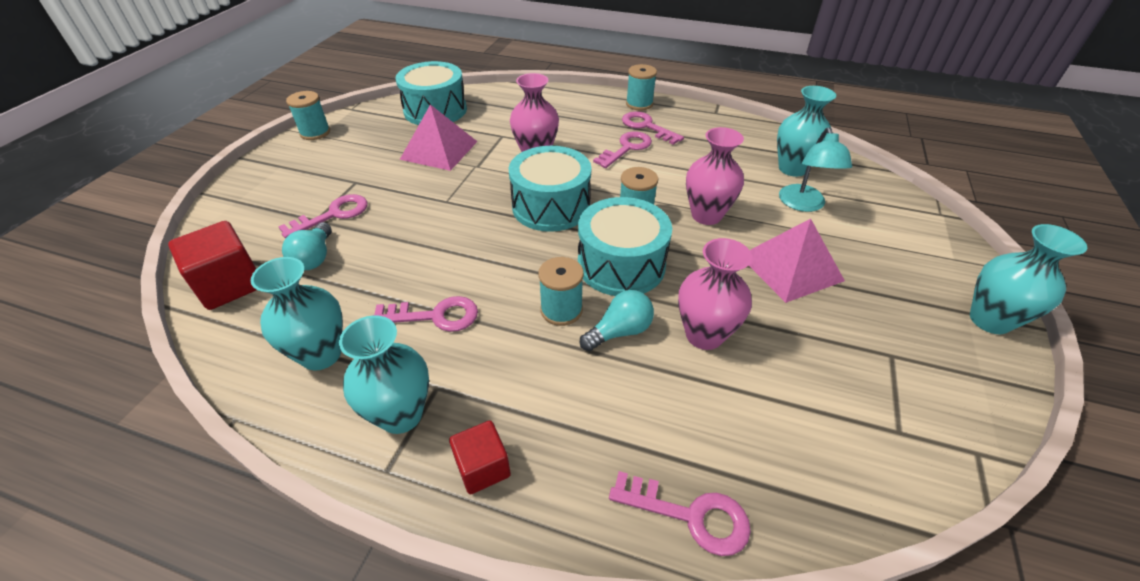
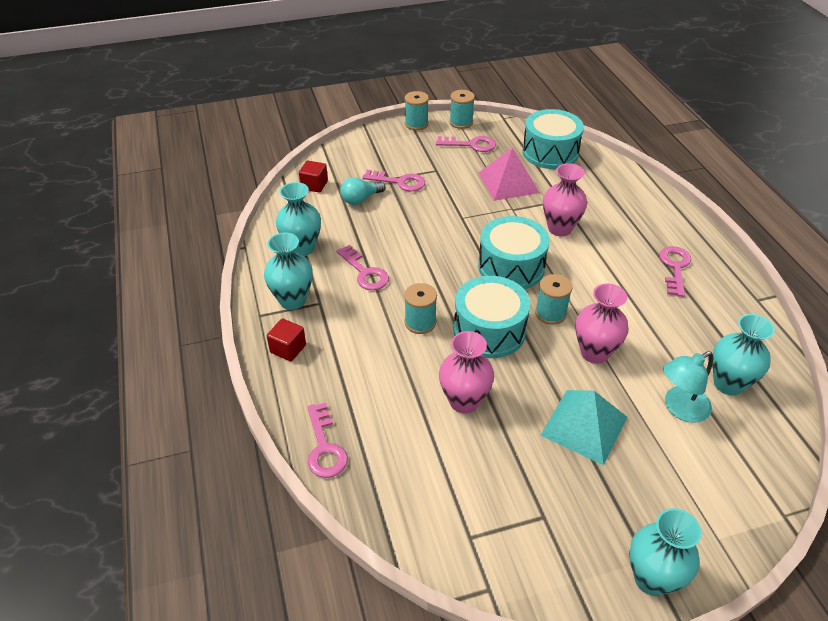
camera: 55 degrees right, 0 degrees up
(230, 284) = (314, 185): red cube -> red cube, size x0.61
(619, 331) = (428, 358): turquoise light bulb -> none
(627, 148) = (628, 270): pink key -> pink key (471, 145)
(639, 104) = (704, 247): turquoise spool -> turquoise spool (416, 124)
(791, 267) = (584, 426): pink pyramid -> turquoise pyramid

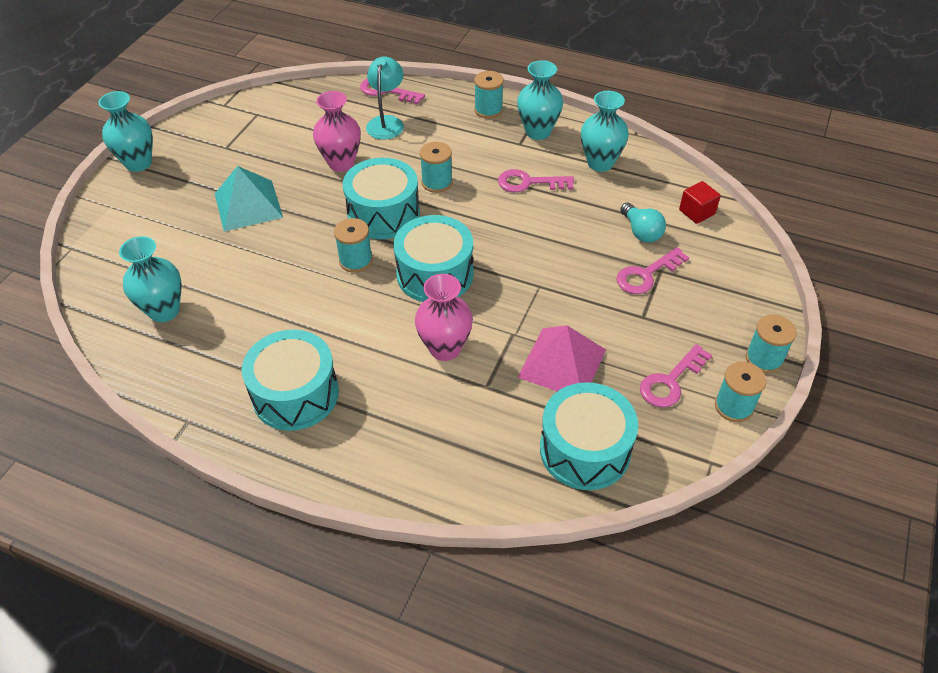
camera: 130 degrees right, 5 degrees up
(288, 349) = (488, 110): red cube -> turquoise spool
(361, 199) = (641, 232): turquoise light bulb -> turquoise light bulb turned 150 degrees clockwise
(594, 353) = (289, 256): pink vase -> none
(675, 267) = (295, 394): pink key -> turquoise drum
(680, 408) = (190, 264): turquoise lamp -> turquoise lamp (386, 122)

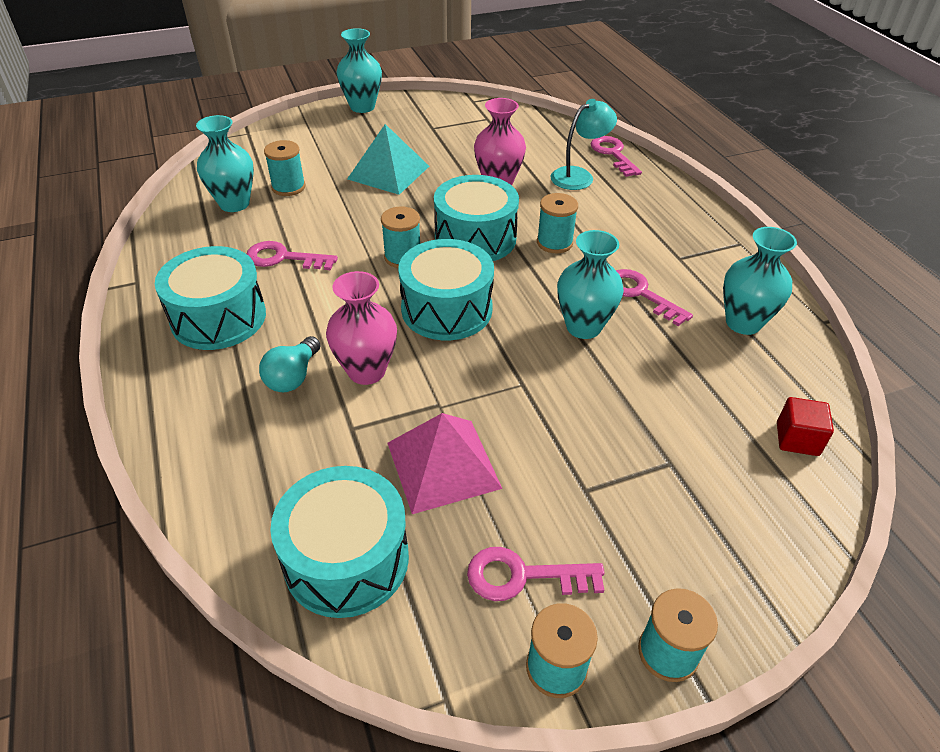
camera: 45 degrees right, 5 degrees down
(488, 110) = (687, 215): turquoise spool -> turquoise spool (288, 187)
(538, 132) = (712, 259): turquoise vase -> turquoise vase (583, 327)
(641, 232) = (700, 412): turquoise light bulb -> turquoise light bulb (293, 377)
(646, 275) = (647, 455): pink key -> pink key (283, 258)

